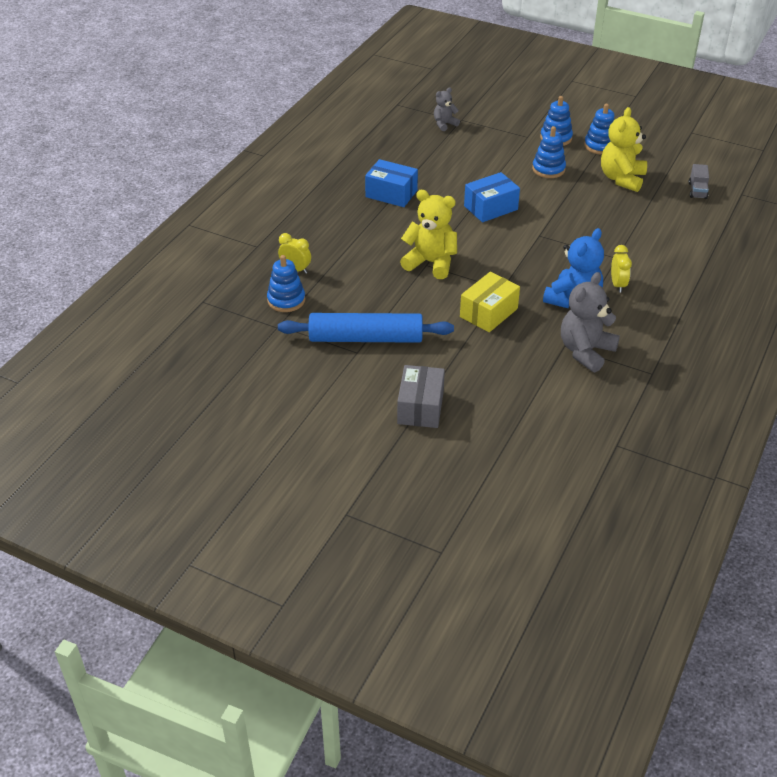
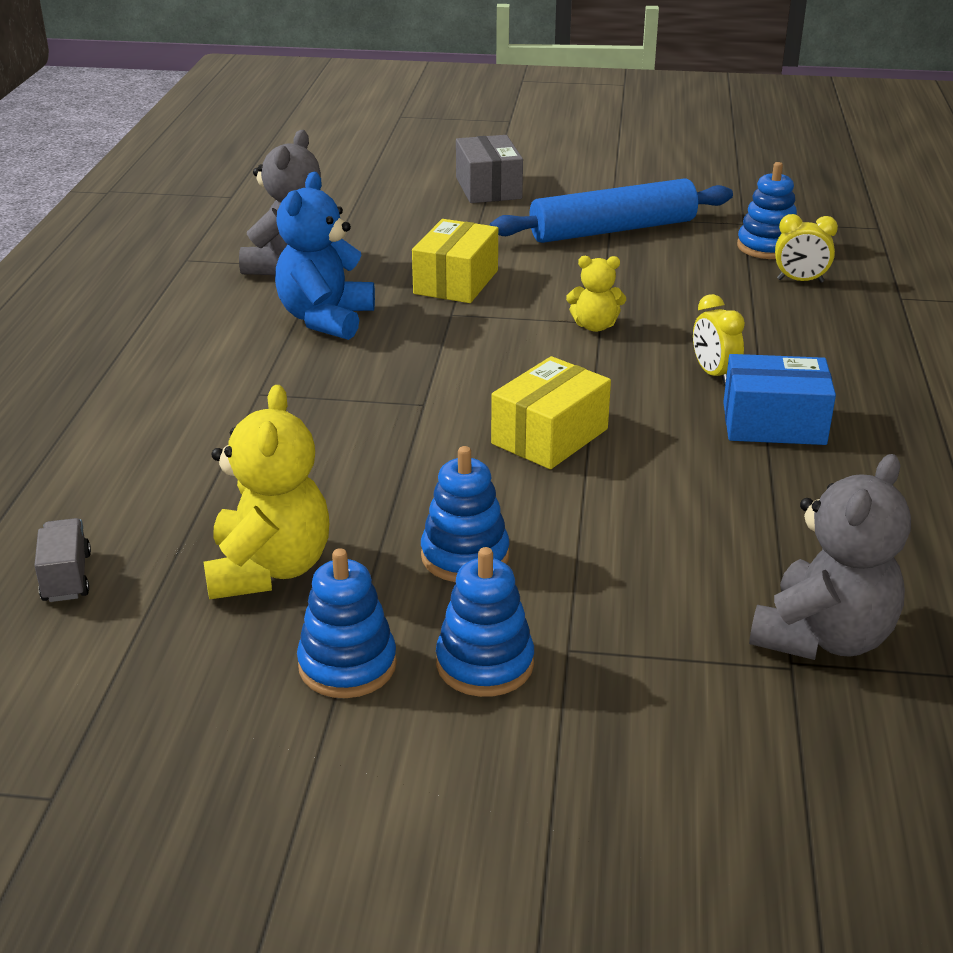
camera: 160 degrees right, 10 degrees down
(431, 263) = (595, 326): yellow teddy bear -> yellow teddy bear, size x0.55
(444, 124) = (823, 637): grey teddy bear -> grey teddy bear, size x1.81
(490, 208) = (550, 436): blue box -> yellow box
(618, 285) = (250, 352): yellow clock -> yellow clock (714, 374)

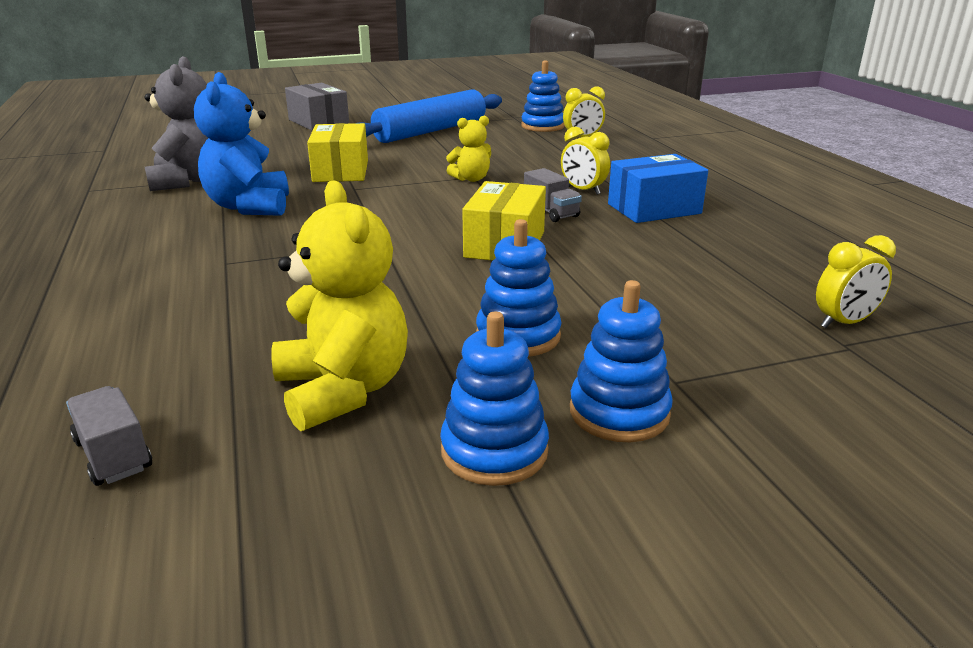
camera: 25 degrees left, 5 degrees down
(643, 401) = (551, 212): none -> grey truck
(823, 637) = (844, 323): grey teddy bear -> yellow clock

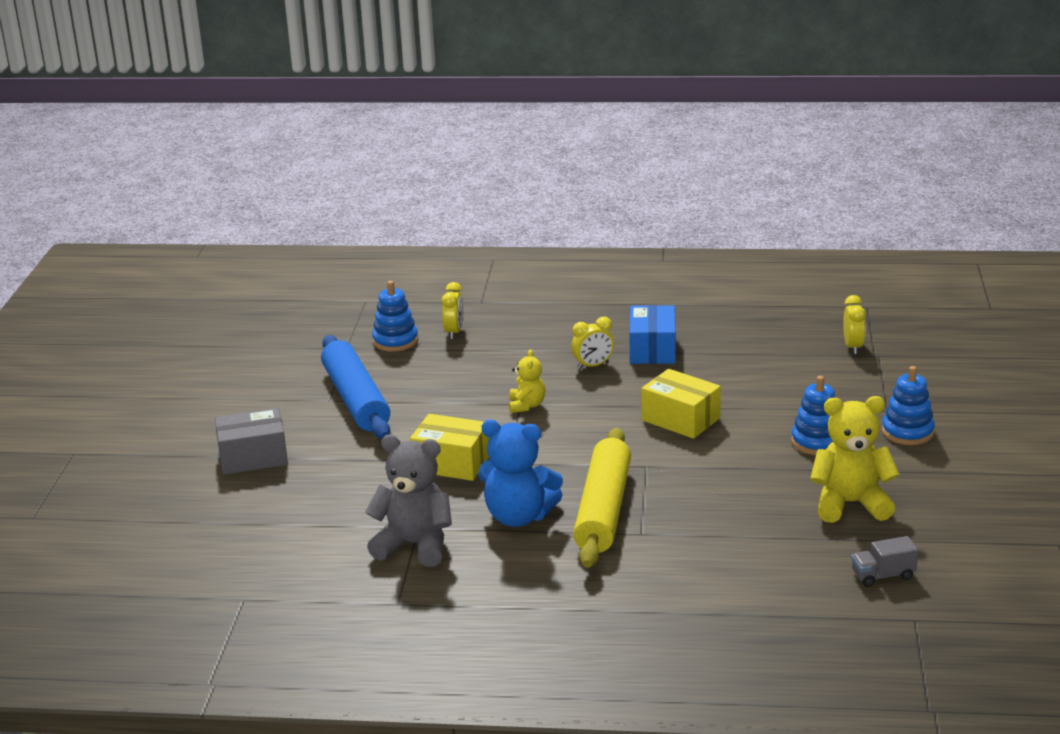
camera: 65 degrees left, 0 degrees up
(273, 238) = (603, 510): none -> yellow rolling pin
(494, 451) = (924, 470): blue stacking toy -> none
(551, 212) = (631, 389): grey truck -> none

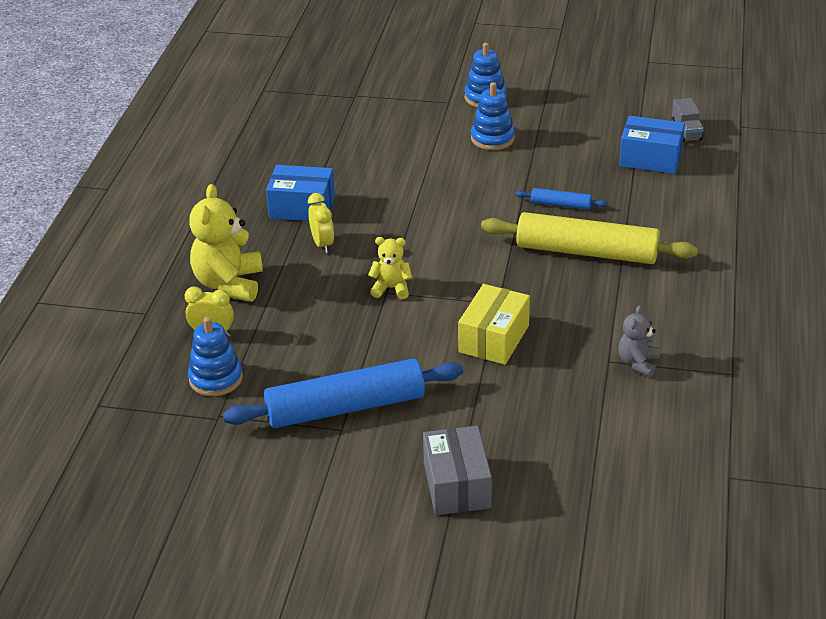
camera: 85 degrees left, 10 degrees up
(415, 545) = (638, 363): grey teddy bear -> grey teddy bear, size x0.55
(518, 516) = (593, 299): blue teddy bear -> none
(680, 419) = (439, 201): yellow box -> none
(692, 491) = (561, 204): none -> blue rolling pin
(808, 549) = (650, 158): none -> blue box
(850, 504) = (588, 134): yellow teddy bear -> yellow teddy bear (229, 284)
(852, 347) = (335, 105): yellow clock -> none

